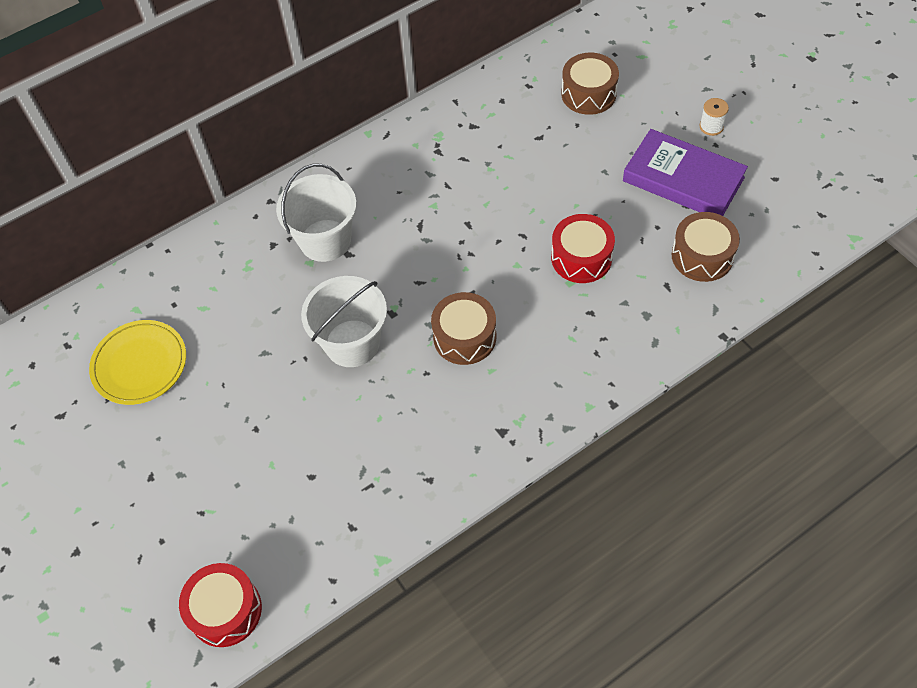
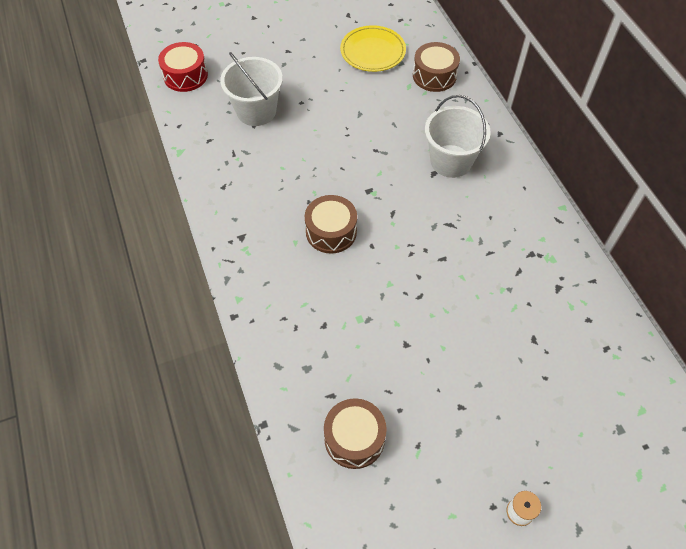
camera: 100 degrees right, 0 degrees up
(352, 343) = (350, 162): white bucket -> white bucket (256, 111)
(581, 258) = (382, 335): red drum -> none
(588, 94) = (587, 401): brown drum -> brown drum (434, 75)
(683, 179) = (452, 455): purple book -> none

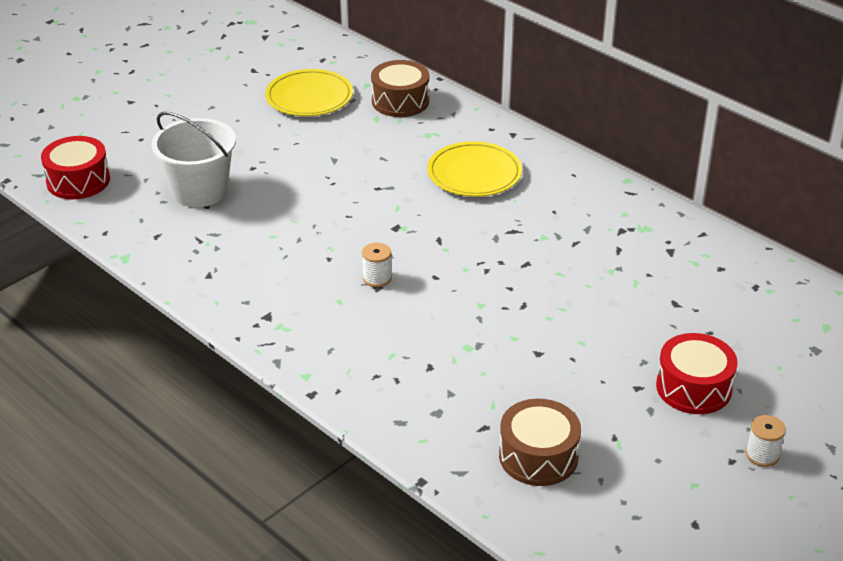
camera: 25 degrees left, 20 degrees down
(331, 232) = (377, 278): brown drum -> white spool
(451, 161) = (474, 174): white bucket -> yellow plate
(503, 425) = (693, 387): none -> red drum

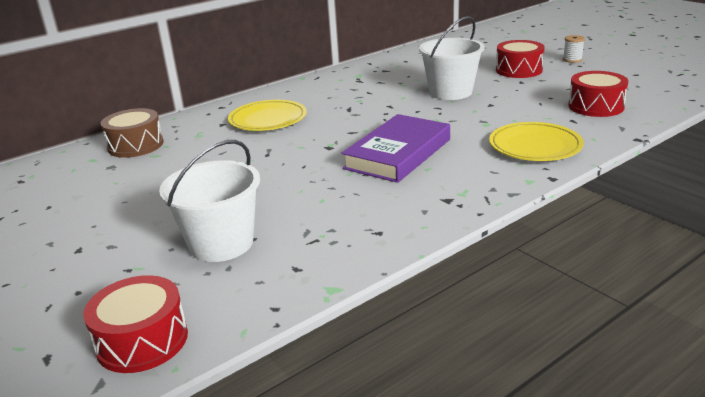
camera: 80 degrees left, 10 degrees down
(309, 97) = (87, 186): yellow plate -> yellow plate (535, 146)
(377, 278) = (398, 154): white spool -> purple book
(538, 456) = (596, 106): brown drum -> red drum
(583, 316) = (450, 92): none -> white bucket

